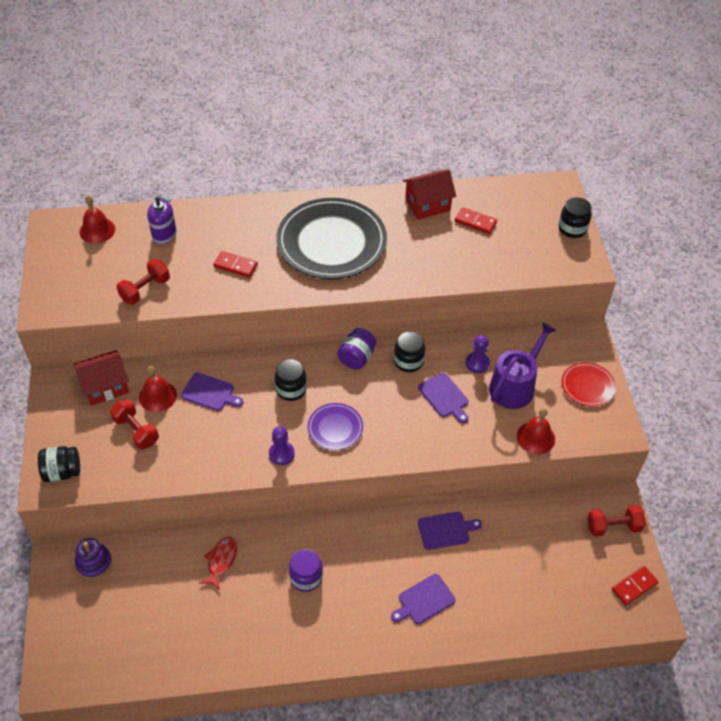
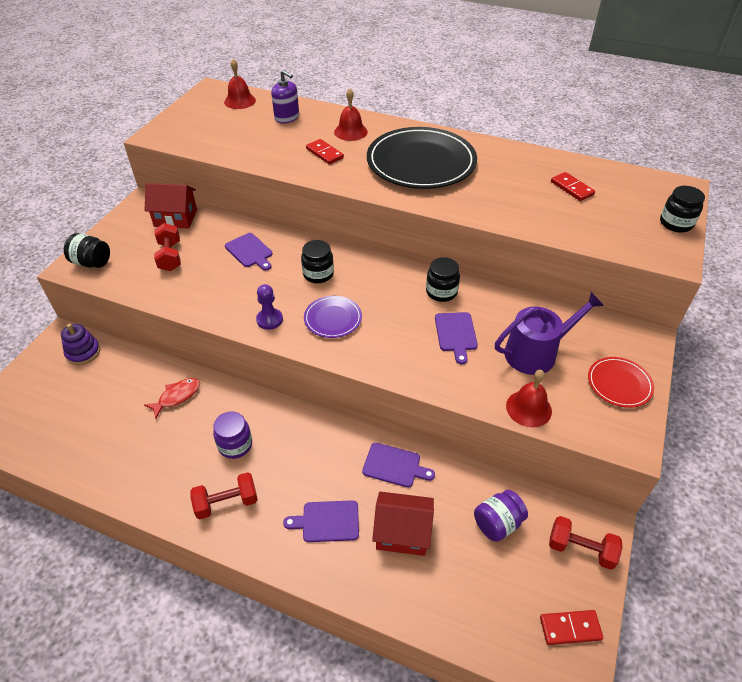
camera: 30 degrees right, 5 degrees down
(145, 290) = (239, 147): red dumbbell -> red dumbbell (226, 503)
(158, 396) = (208, 239): red bell -> red bell (350, 132)
(356, 358) = (395, 272): purple jar -> purple jar (497, 523)
(427, 205) = (532, 162): red house -> red house (402, 532)
(477, 363) = (509, 318): purple pawn -> none

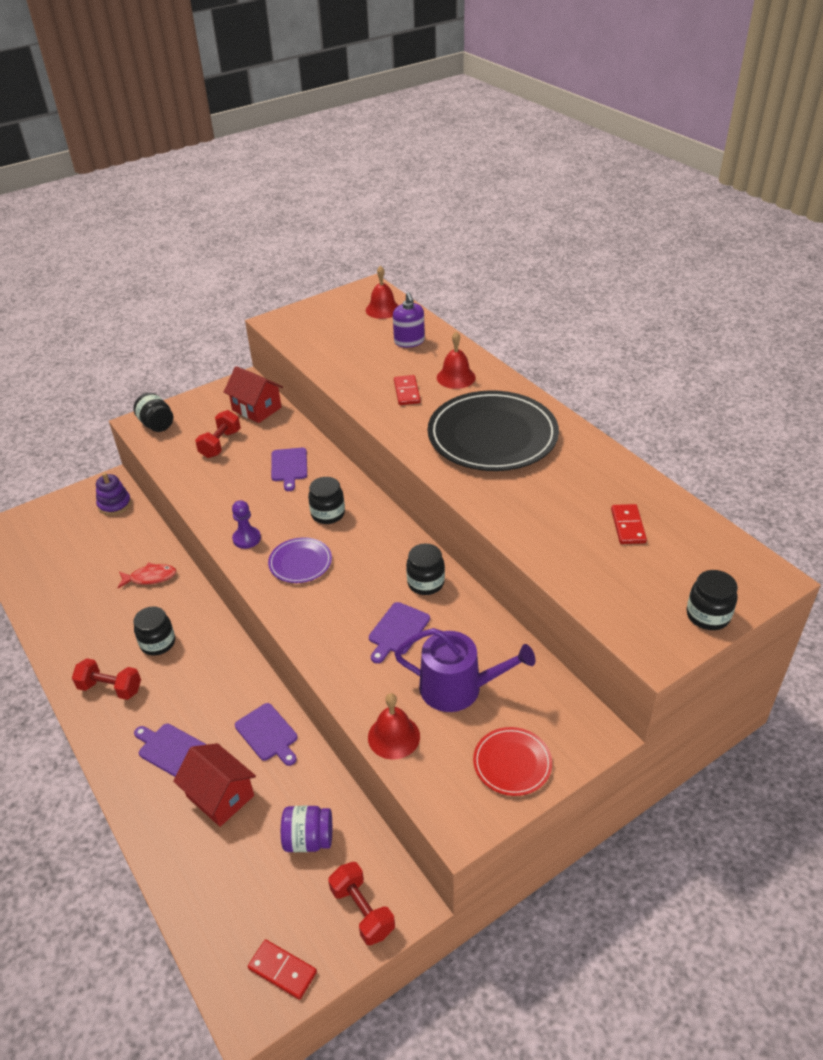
camera: 35 degrees right, 5 degrees down
(235, 445) = (158, 643): purple jar -> black jar

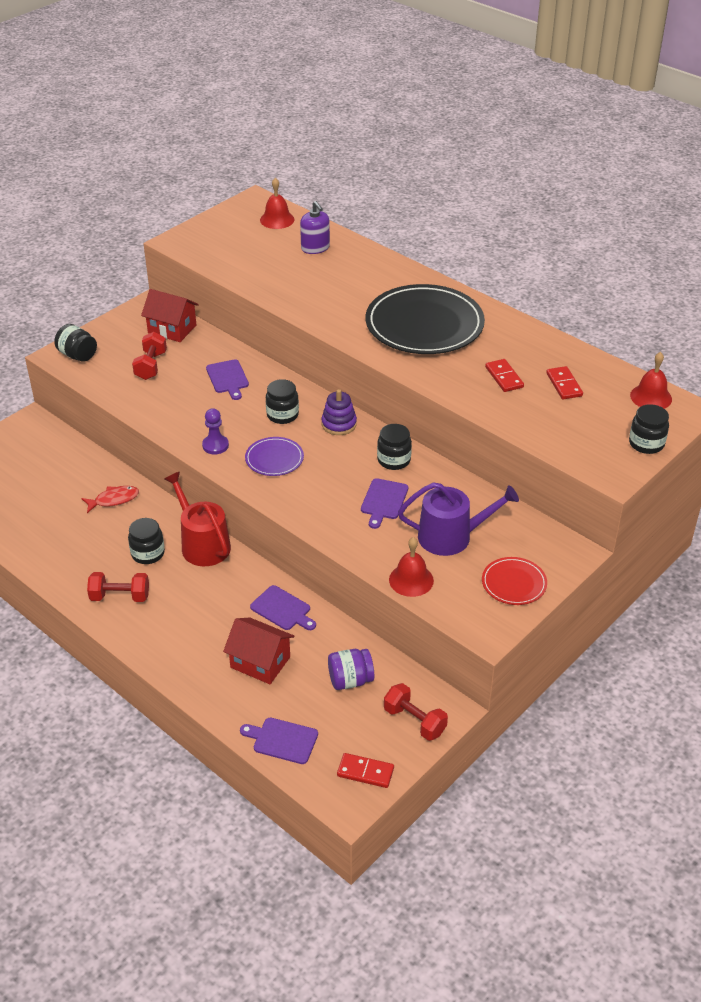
camera: 15 degrees left, 0 degrees up
(114, 504) = (45, 440): purple stacking toy -> purple stacking toy (339, 424)
(170, 749) = (199, 635): purple cutting board -> purple cutting board (282, 740)
(215, 641) = (202, 544): none -> red watering can
(406, 392) = (332, 295): red domino -> red domino (504, 377)
(456, 377) = (372, 276): red bell -> red bell (651, 397)

